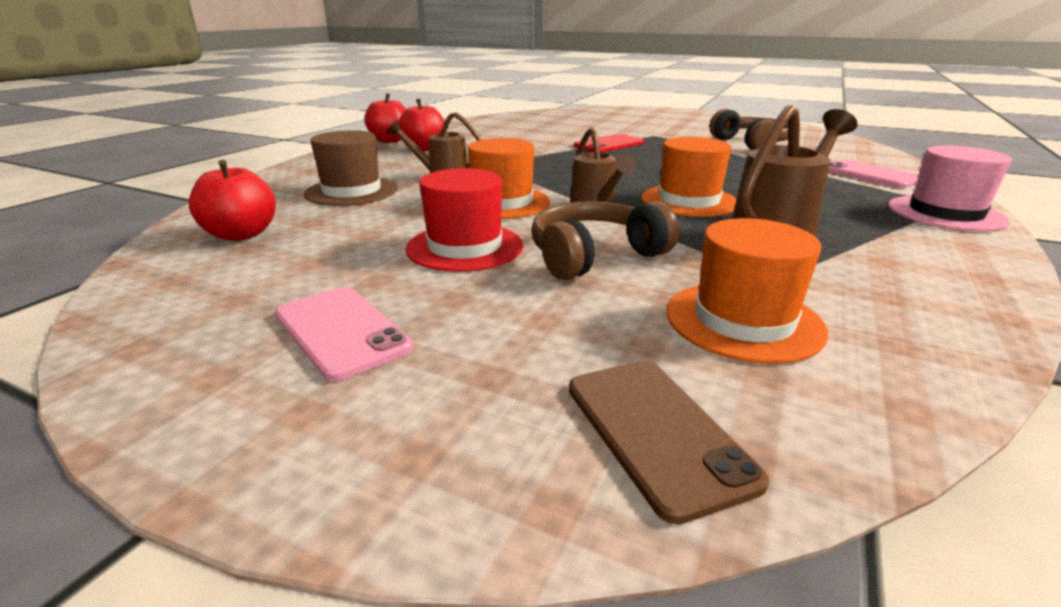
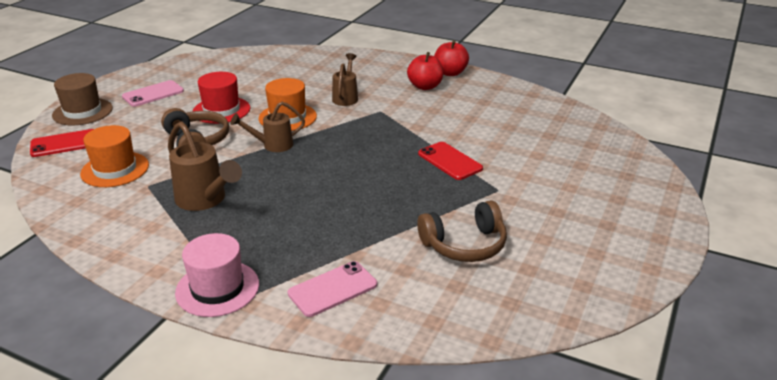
camera: 90 degrees right, 5 degrees up
(241, 234) = (256, 63): red apple -> none
(352, 191) = (318, 76): brown hat -> brown hat (82, 112)
(656, 432) = (64, 143): brown phone -> red phone
(688, 201) = (276, 179): orange hat -> none

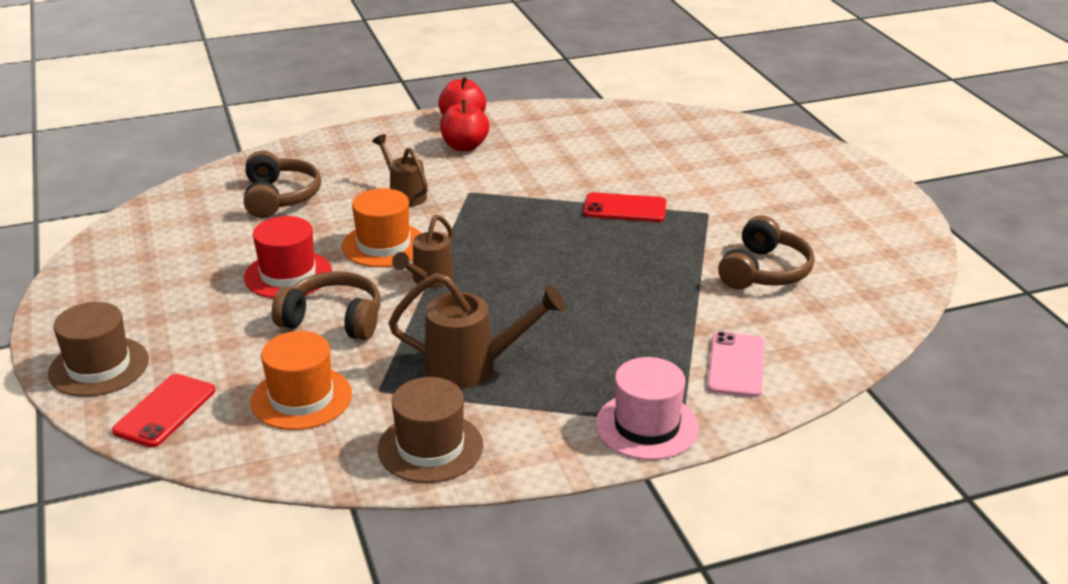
camera: 45 degrees left, 0 degrees up
(111, 227) = (430, 447): none -> brown hat
(153, 94) = (152, 300): pink phone -> none
(288, 73) = (280, 197): none -> brown headphones

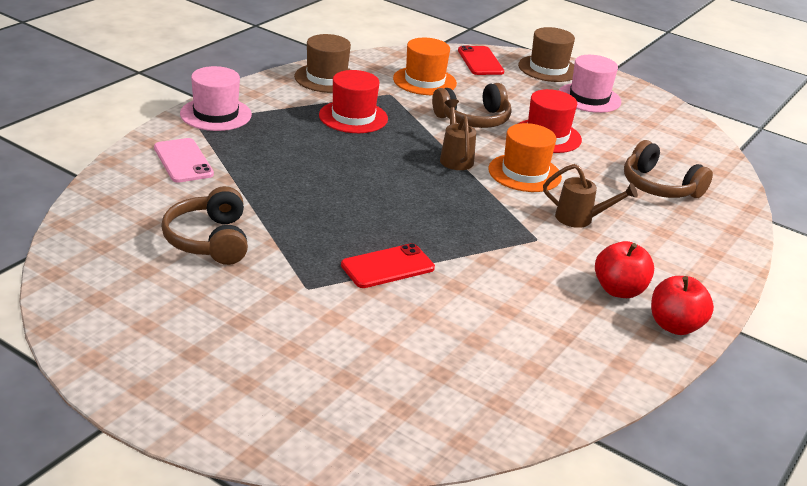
camera: 140 degrees right, 0 degrees up
(143, 306) = (589, 98): none -> pink hat
(473, 367) = (353, 117): brown watering can -> red hat

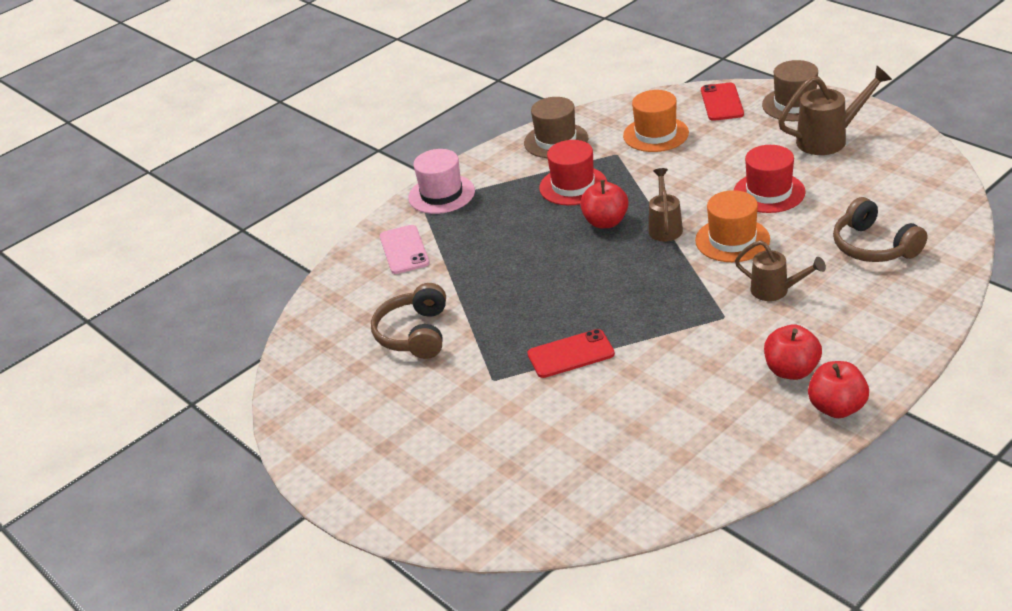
camera: 20 degrees right, 5 degrees up
(394, 150) = (605, 222): none -> red apple
(473, 119) = (695, 178): brown headphones -> none
(589, 98) = (830, 139): pink hat -> brown watering can

